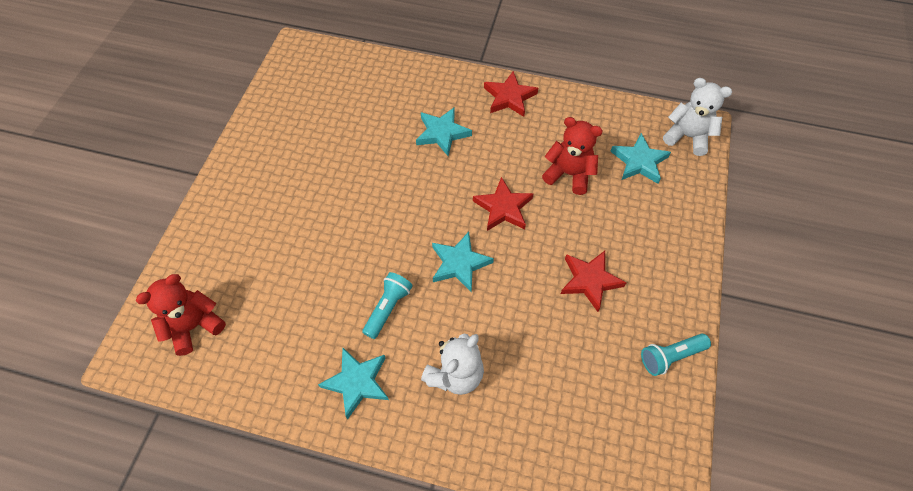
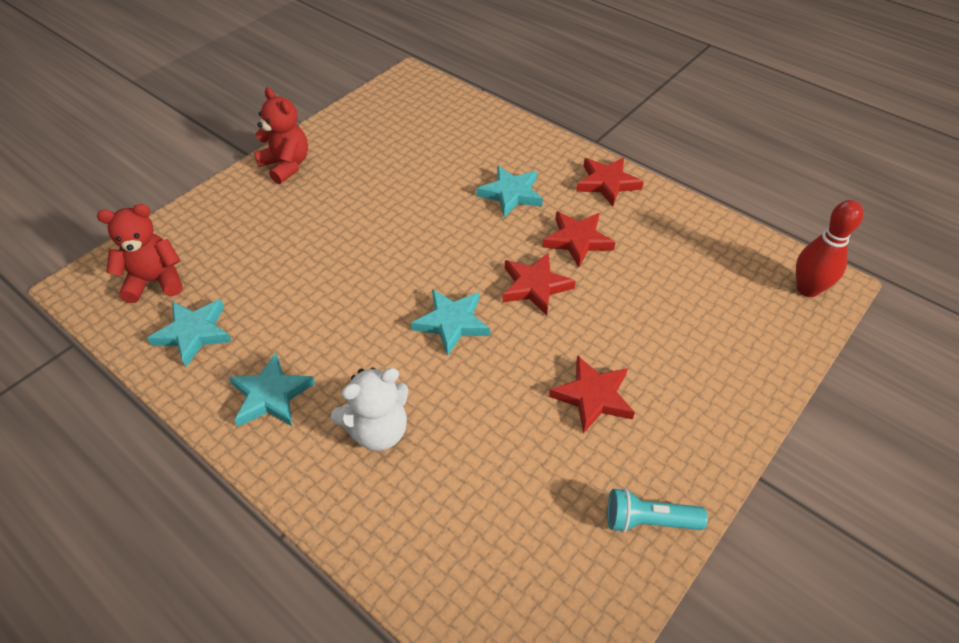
camera: 25 degrees right, 10 degrees down
(388, 308) = (348, 337): turquoise flashlight -> none
(513, 156) = (577, 240): none -> red star
(569, 174) = (632, 279): red teddy bear -> red teddy bear (286, 165)
(639, 162) = (728, 295): turquoise star -> turquoise star (194, 333)
(687, 136) = (807, 289): white teddy bear -> red bowling pin

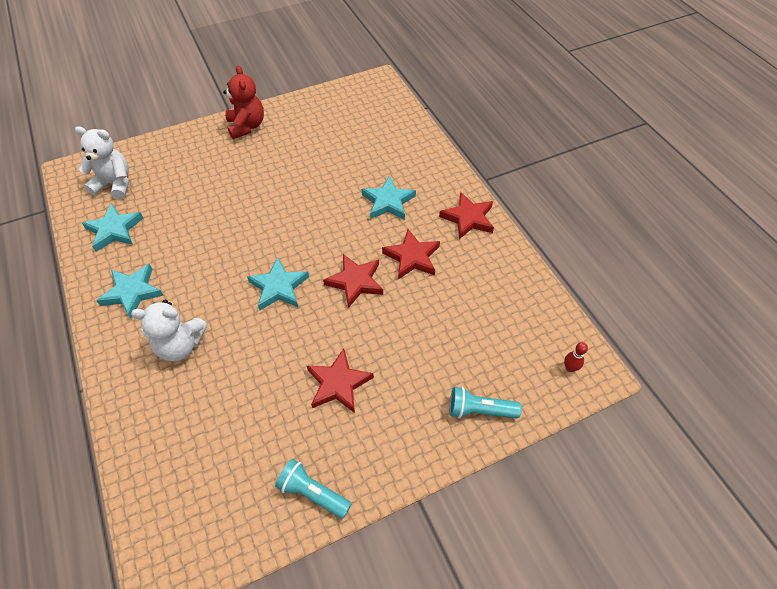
camera: 25 degrees right, 5 degrees up
(155, 281) = (114, 184): red teddy bear -> white teddy bear
(755, 363) = (479, 410): none -> turquoise flashlight
(807, 289) = (570, 368): red bowling pin -> red bowling pin, size x0.48

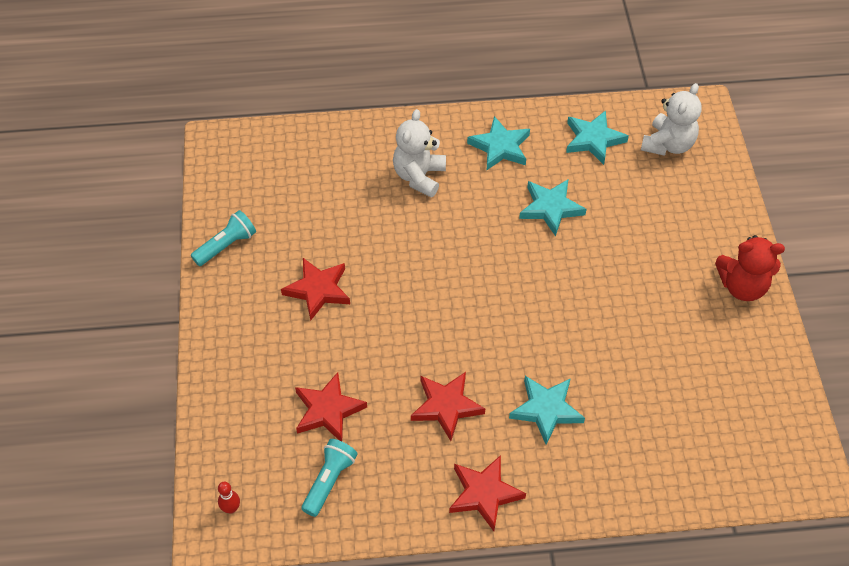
camera: 110 degrees right, 0 degrees up
(279, 287) = (456, 266): turquoise star -> turquoise star (551, 208)
(355, 282) = (434, 338): red star -> red star (328, 410)
(479, 410) = (230, 400): turquoise flashlight -> turquoise flashlight (329, 481)

